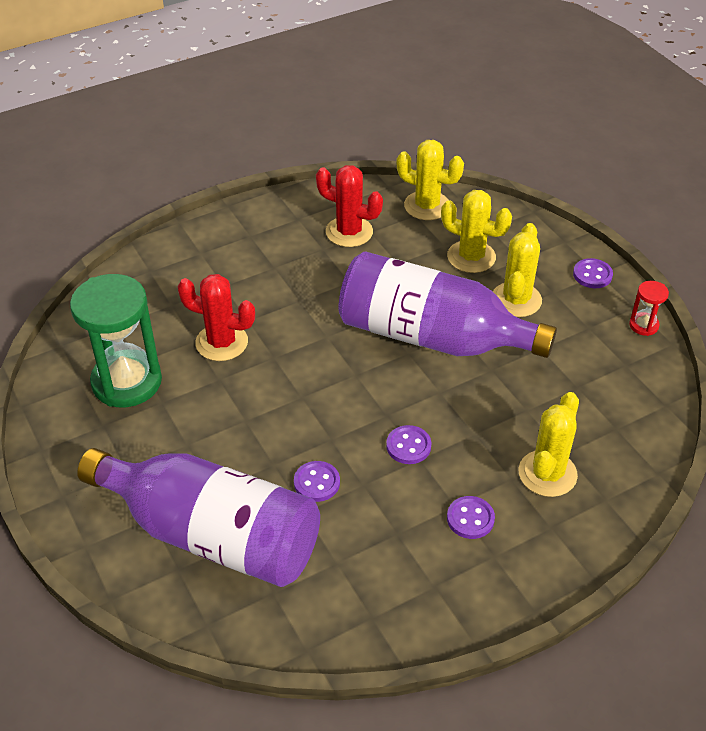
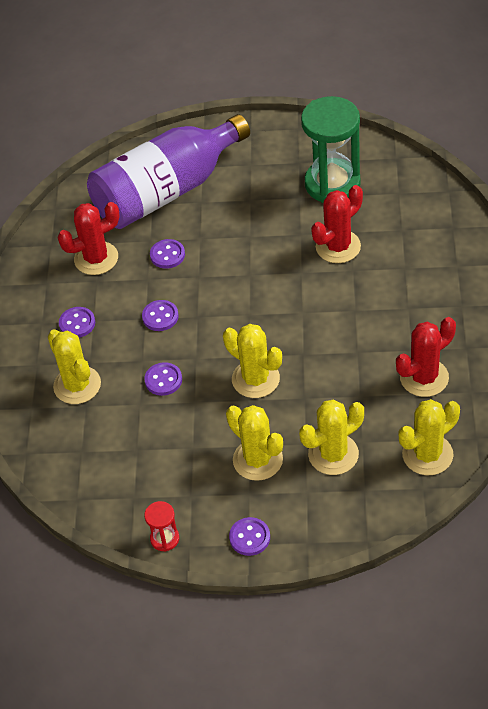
camera: 125 degrees right, 5 degrees up
(364, 553) = (96, 258): none -> red cactus
(431, 337) = (255, 379): purple bottle -> yellow cactus
(485, 404) = (163, 380): none -> purple button

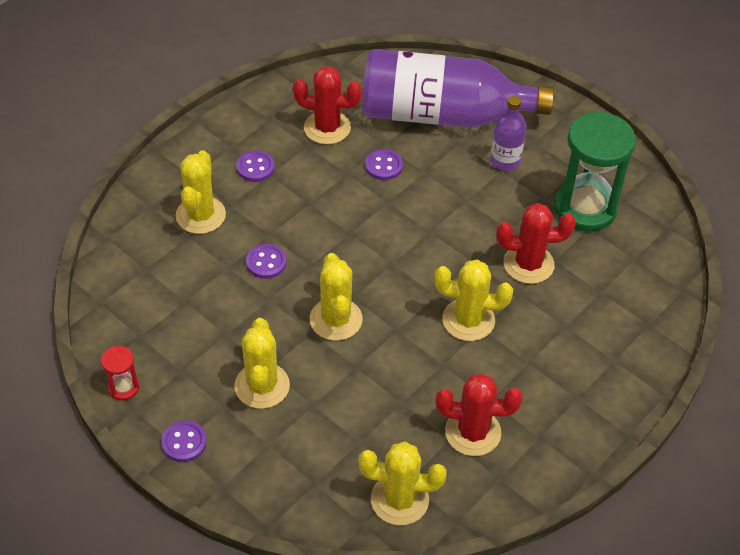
camera: 35 degrees right, 0 degrees up
(160, 317) = (321, 211): purple button -> none
(245, 191) = (505, 161): none -> purple bottle
(333, 454) = (324, 432): yellow cactus -> yellow cactus (468, 320)

